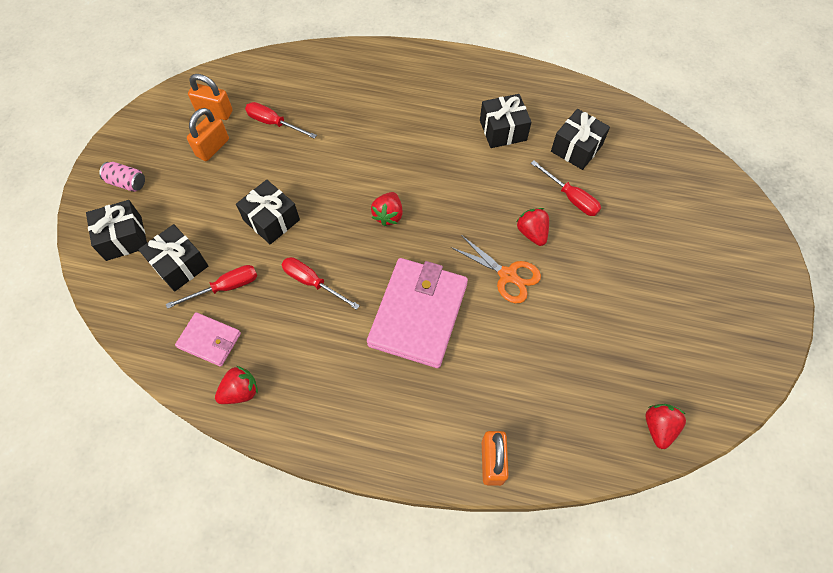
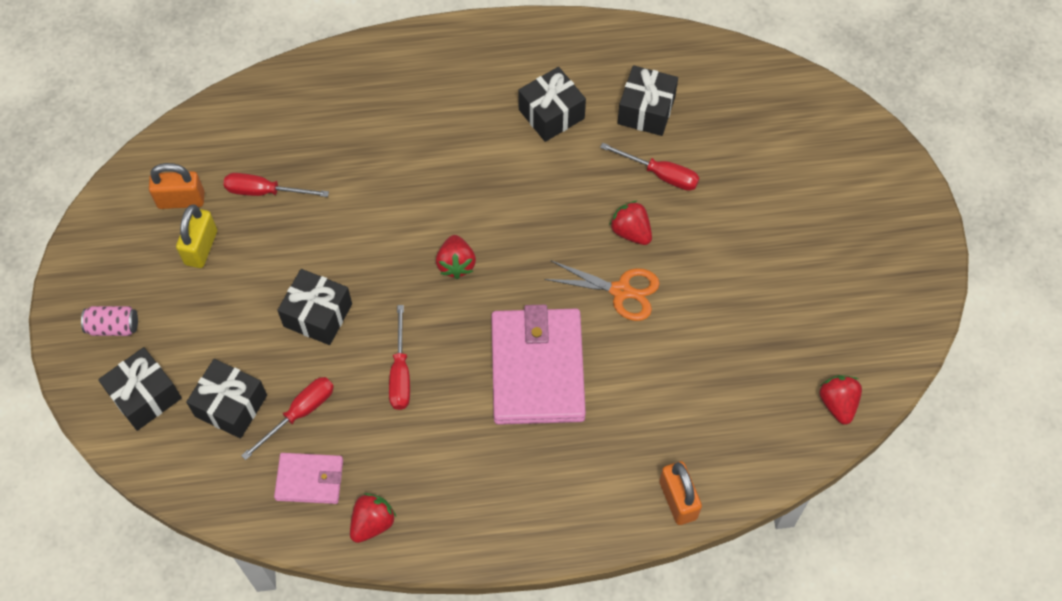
camera: 20 degrees left, 0 degrees up
(212, 147) = (201, 247): orange padlock -> yellow padlock
(312, 282) = (400, 373): red screwdriver -> red screwdriver turned 105 degrees counterclockwise

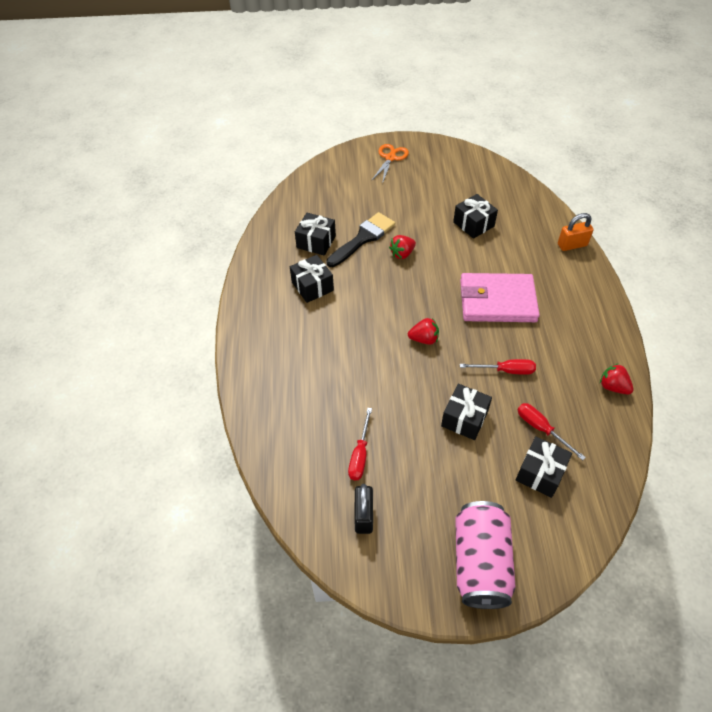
camera: 85 degrees left, 10 degrees down
(113, 327) = (480, 563): pink can -> pink can, size x2.25
(145, 396) = (539, 534): black gift -> black gift (473, 224)
(181, 200) = (363, 516): orange padlock -> black padlock
(201, 247) = (408, 499): yellow padlock -> none
(309, 479) = (589, 422): pink wallet -> none
(621, 291) = (442, 260): orange scissors -> orange scissors (390, 158)
(660, 174) = (363, 238): red screwdriver -> black brush
(837, 404) = (508, 181): red strawberry -> none

